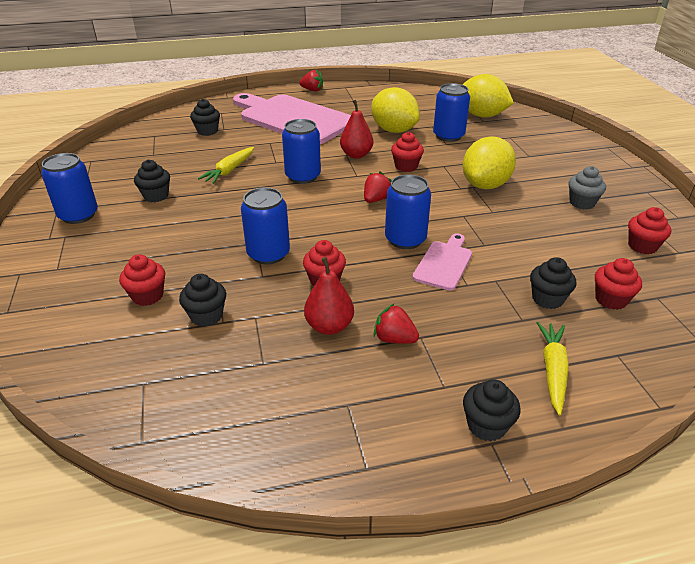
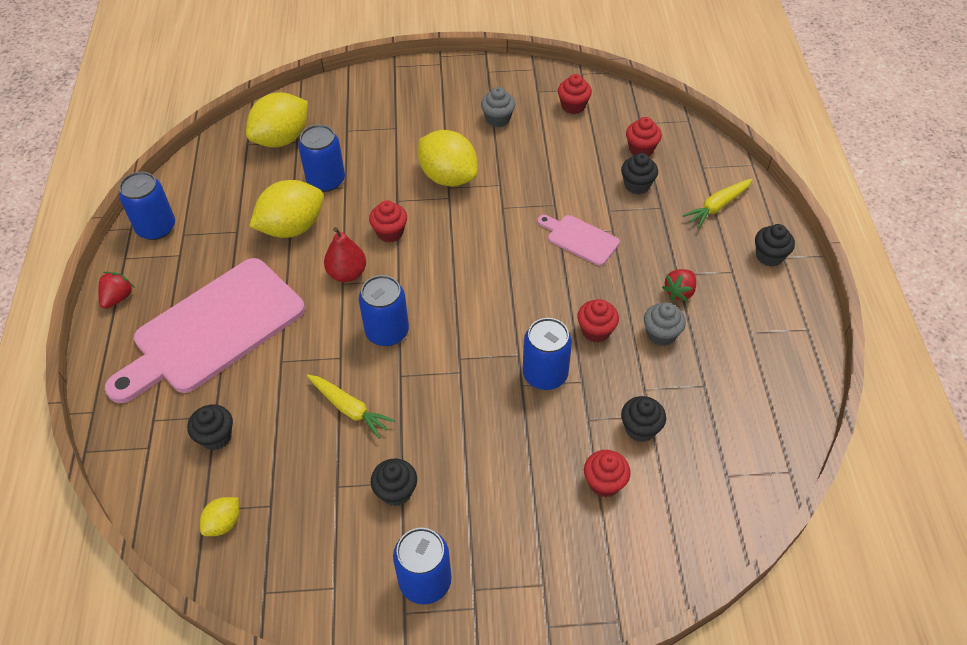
camera: 80 degrees left, 15 degrees up
(143, 142) = (223, 523): none -> yellow lemon
(329, 326) = (661, 334): red pear -> grey cupcake
(376, 199) = (456, 270): red strawberry -> none
(405, 239) = (537, 259): blue can -> blue can (156, 228)
(552, 370) = (717, 206): yellow carrot -> yellow carrot turned 60 degrees counterclockwise

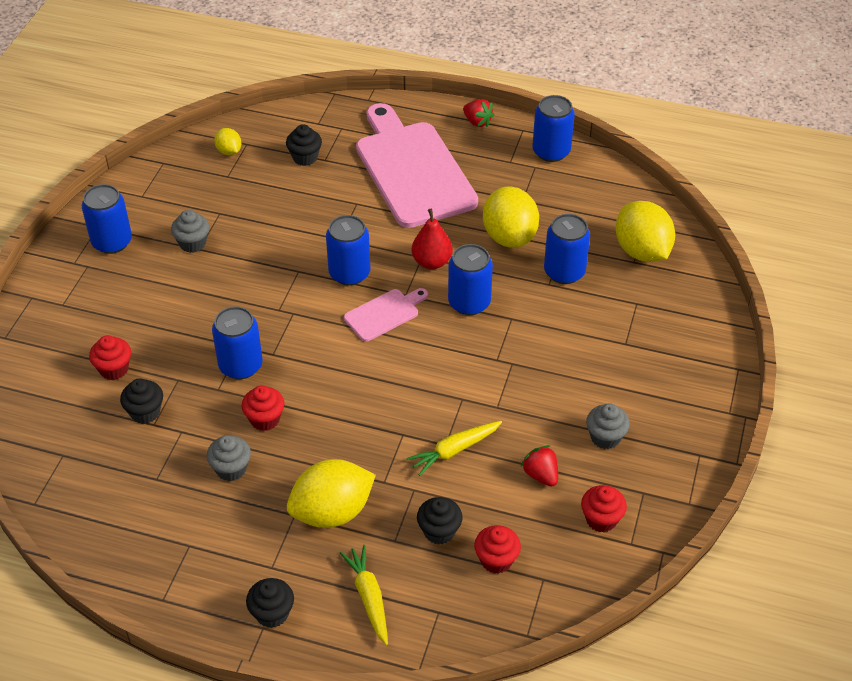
camera: 110 degrees right, 5 degrees down
(349, 409) = (284, 233): yellow carrot -> yellow carrot (454, 450)
(390, 232) = (469, 303): red cupcake -> blue can
(396, 492) = (192, 243): black cupcake -> grey cupcake
(448, 177) = (527, 367): yellow lemon -> yellow lemon (332, 512)
(580, 239) = (385, 448): pink cutting board -> pink cutting board (384, 314)
(679, 292) = (271, 506): red strawberry -> red strawberry (541, 475)

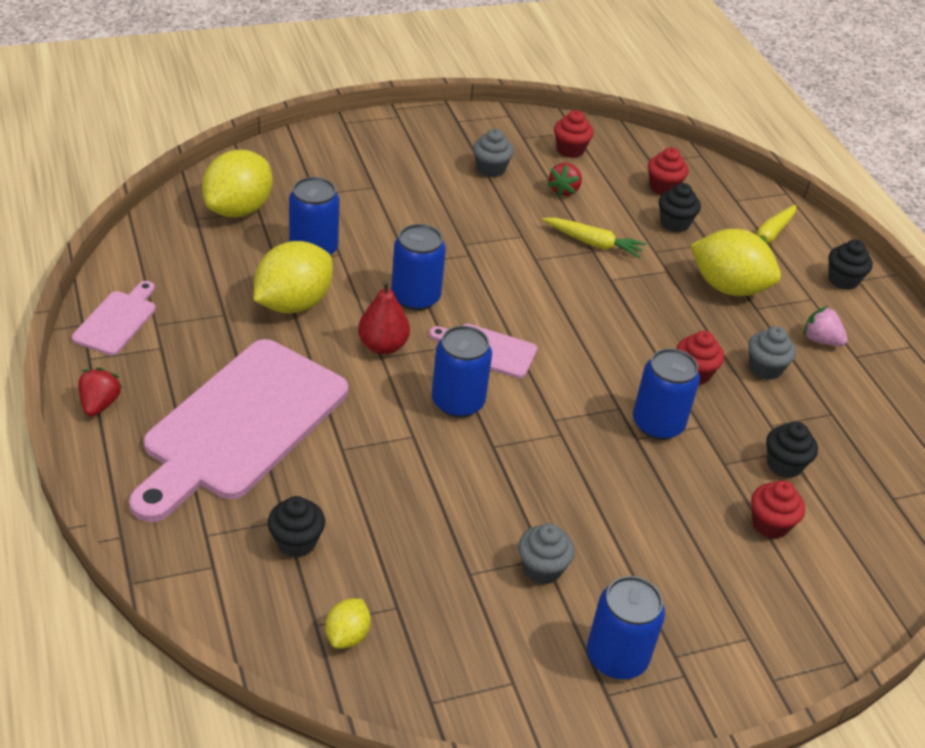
camera: 130 degrees left, 5 degrees down
(225, 533) = (820, 340): none -> pink strawberry
(551, 151) = (117, 320): blue can -> pink cutting board

